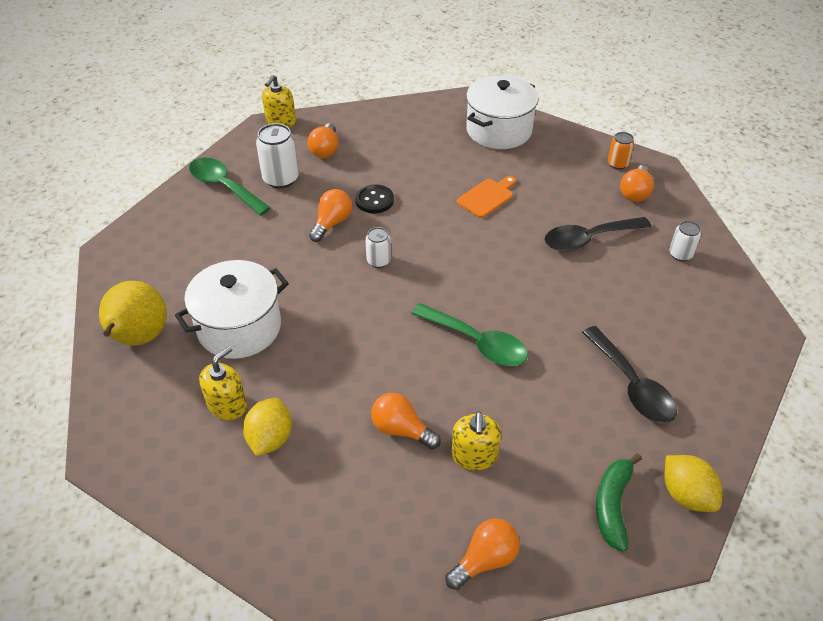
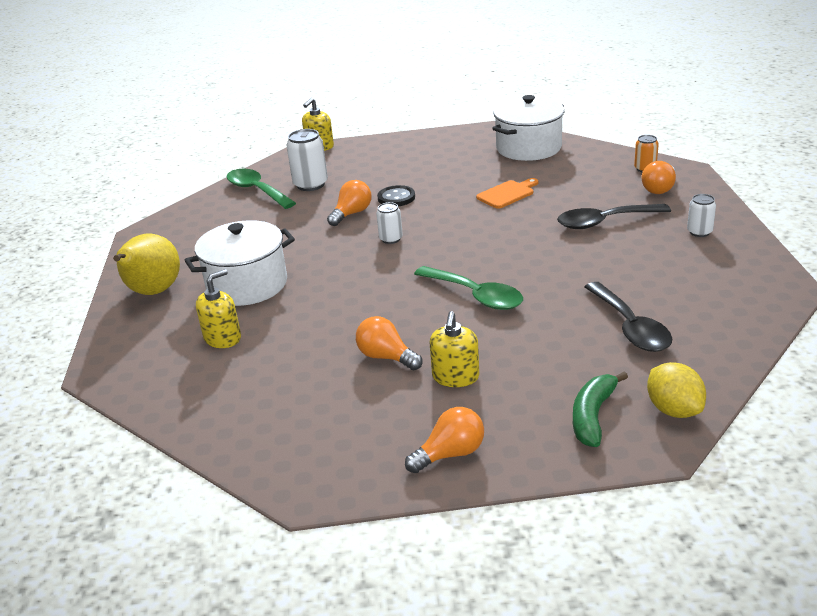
camera: 10 degrees right, 15 degrees down
(270, 438) = (257, 362): yellow lemon -> none
(325, 150) = (357, 164): orange light bulb -> none

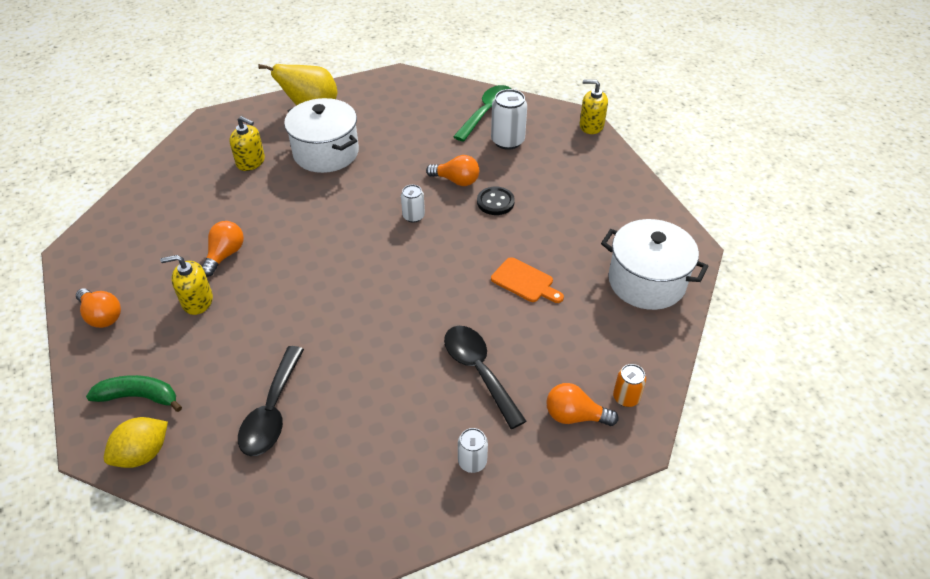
camera: 70 degrees right, 15 degrees up
(475, 295) = (320, 292): green spoon -> none
(630, 327) = (272, 411): black spoon -> black spoon turned 45 degrees counterclockwise

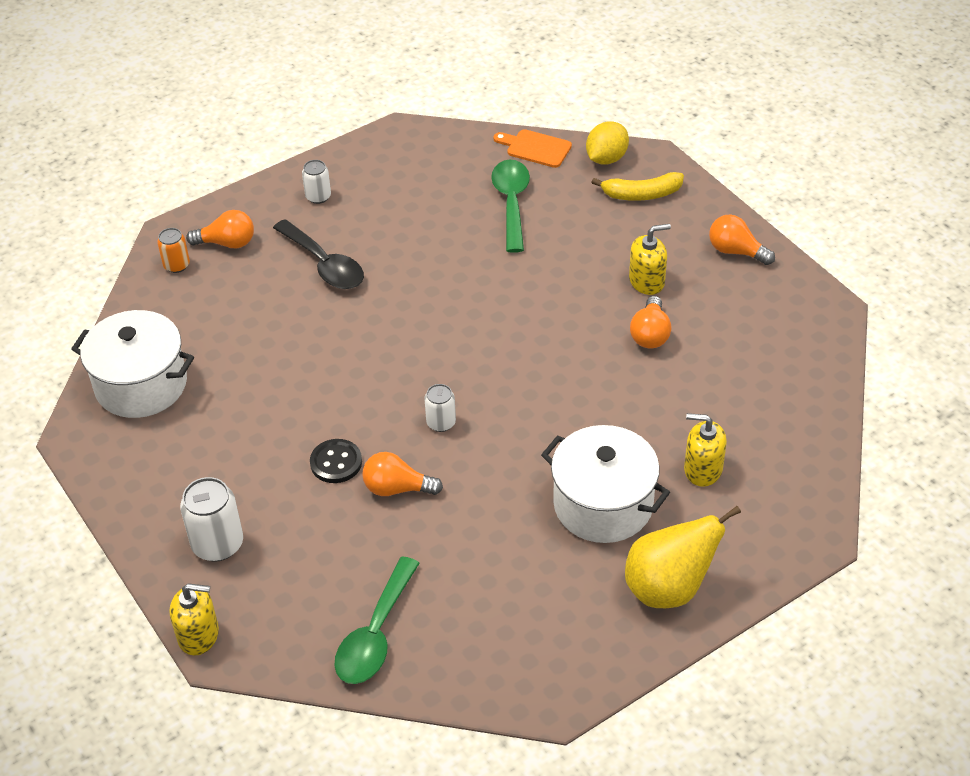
camera: 170 degrees right, 0 degrees up
(139, 397) = (641, 194): green banana -> yellow banana
(272, 411) = (511, 203): black spoon -> green spoon
(507, 141) = (333, 576): white can -> white can (217, 544)
(525, 282) = (286, 361): orange cutting board -> orange cutting board (535, 148)

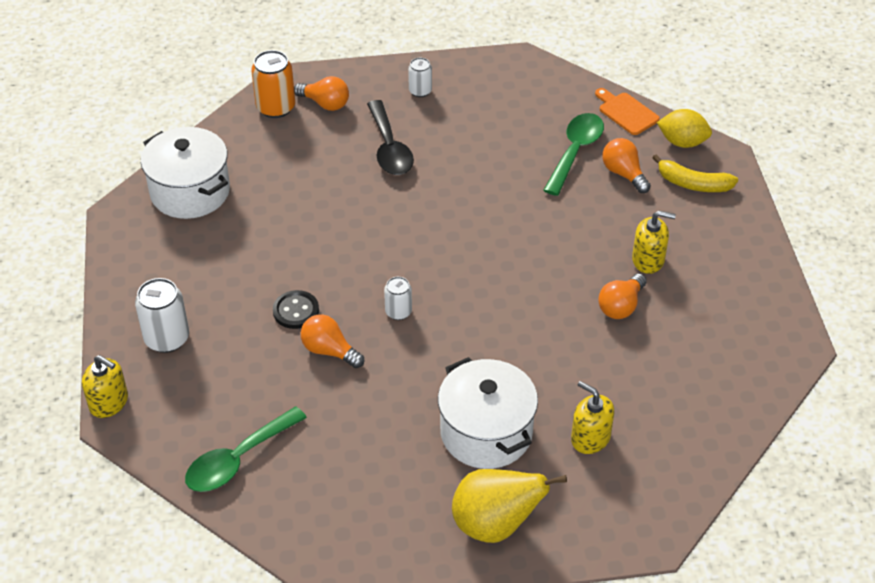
camera: 25 degrees right, 0 degrees up
(176, 265) = (276, 107): orange can -> orange can, size x1.68
(606, 158) = (682, 142): yellow lemon -> yellow lemon turned 45 degrees clockwise
(736, 251) = (745, 263): orange light bulb -> orange light bulb (624, 174)

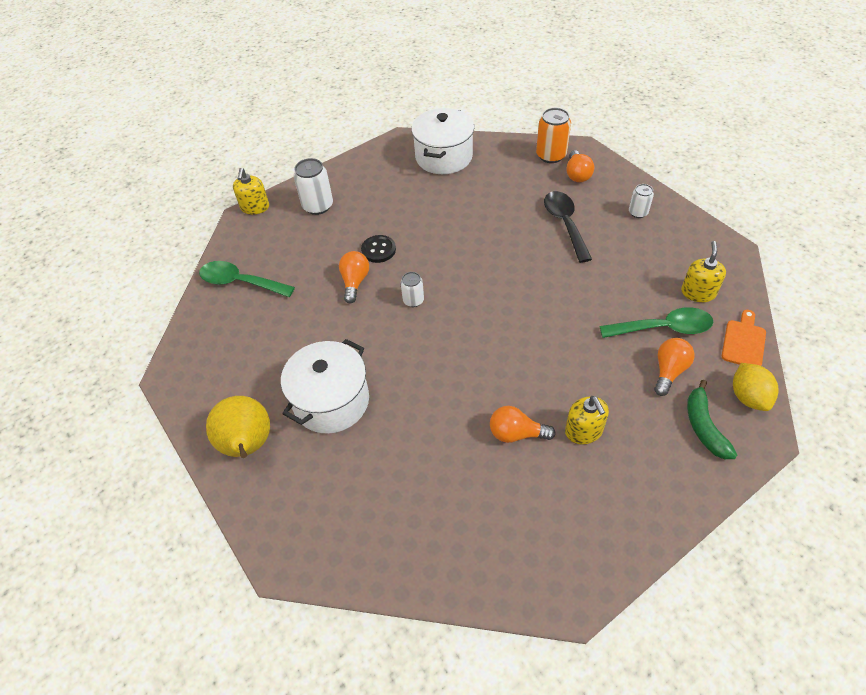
camera: 65 degrees right, 5 degrees up
(389, 148) = (565, 224): black spoon -> black spoon turned 120 degrees clockwise
(590, 438) = (362, 472): yellow soap dispenser -> yellow soap dispenser (698, 292)
(693, 184) = (704, 427): yellow banana -> green banana

